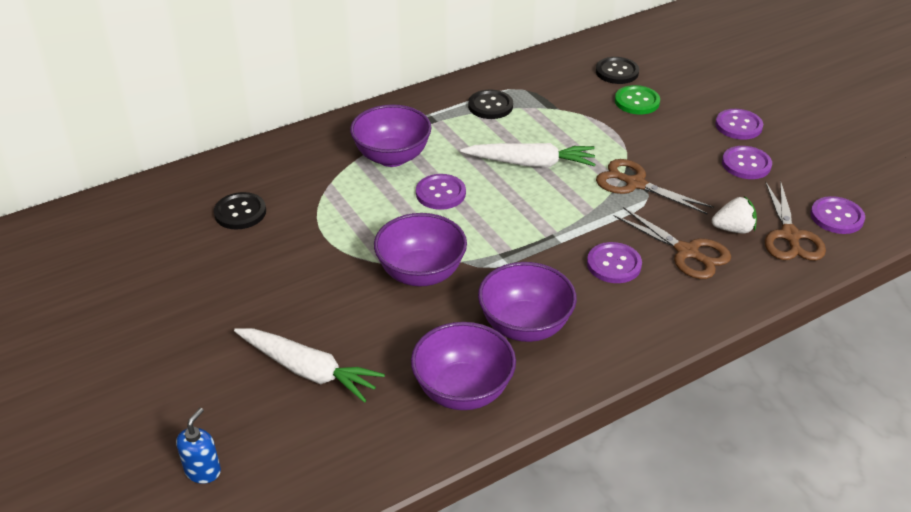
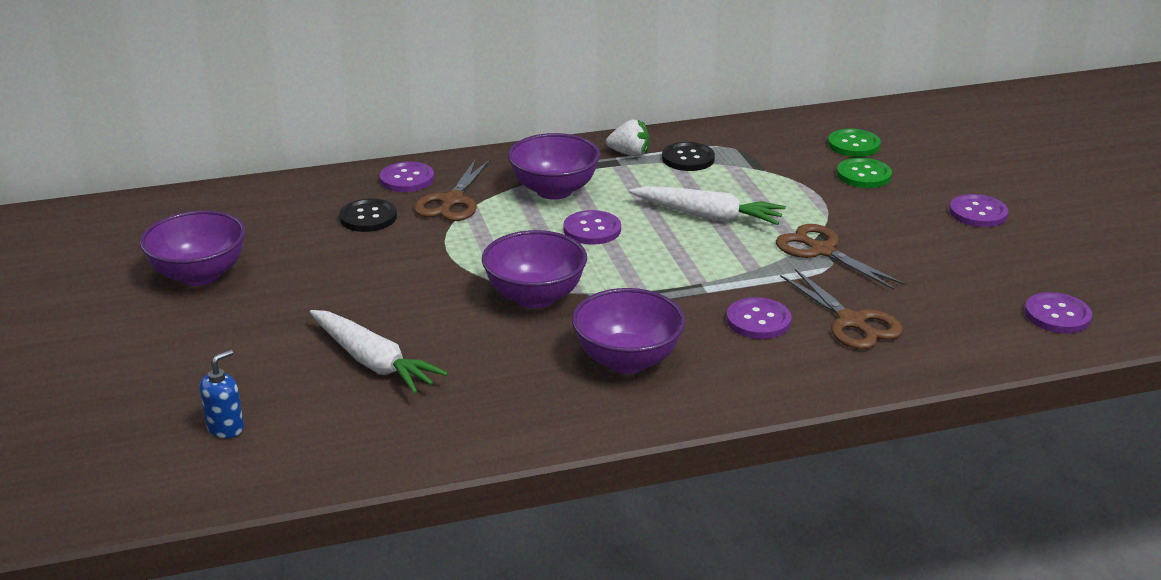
camera: 15 degrees right, 10 degrees down
(463, 390) = (529, 406): purple bowl -> purple bowl (199, 275)
(617, 72) = (853, 145): black button -> green button
(733, 229) = (920, 309): white strawberry -> white strawberry (629, 154)
(746, 164) = (968, 250): purple button -> purple button (407, 179)
(790, 236) = (987, 325): brown scissors -> brown scissors (452, 201)

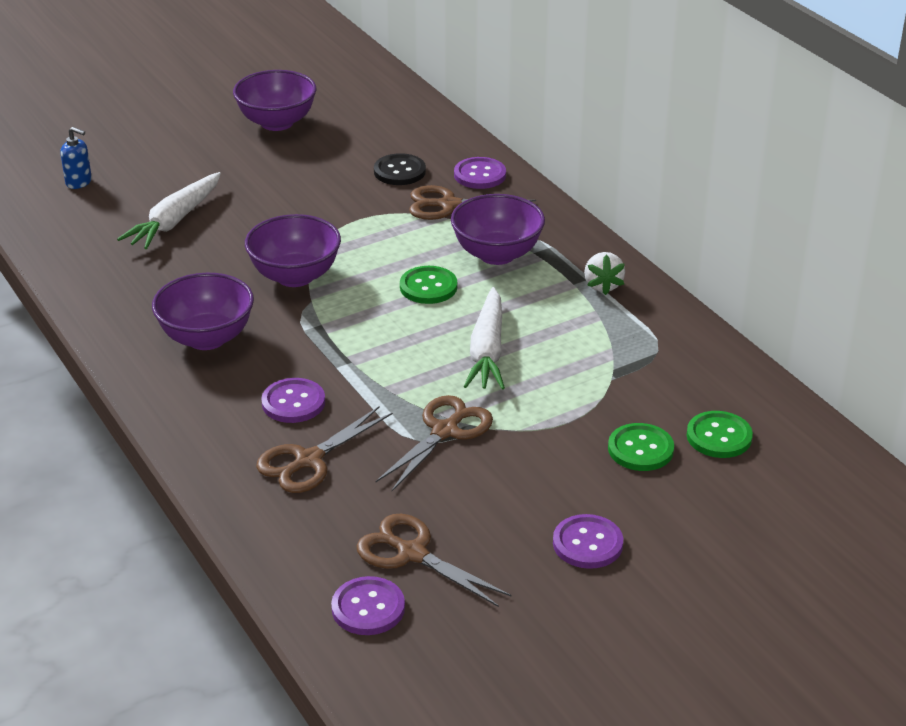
camera: 75 degrees right, 5 degrees up
(592, 230) = (428, 287): purple button -> green button
(688, 159) = (612, 323): black button -> none
(987, 287) = (412, 553): none -> brown scissors

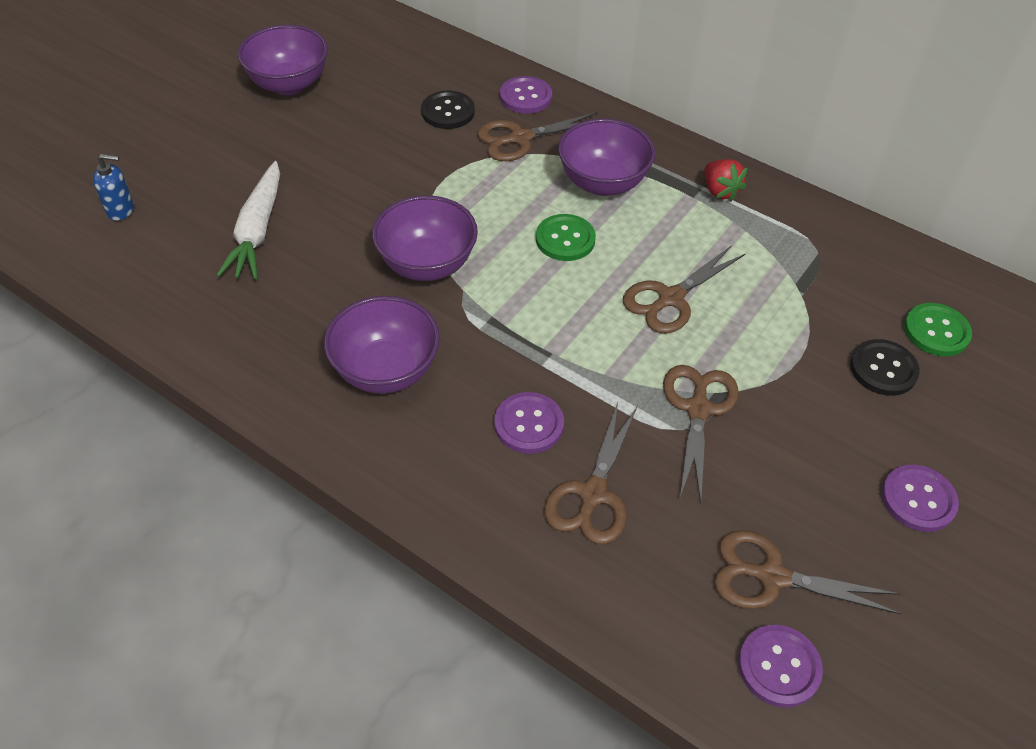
camera: 25 degrees left, 15 degrees up
(487, 351) = (670, 298): white carrot -> brown scissors
(602, 285) = (720, 191): white strawberry -> red strawberry
(640, 449) = (883, 369): green button -> black button

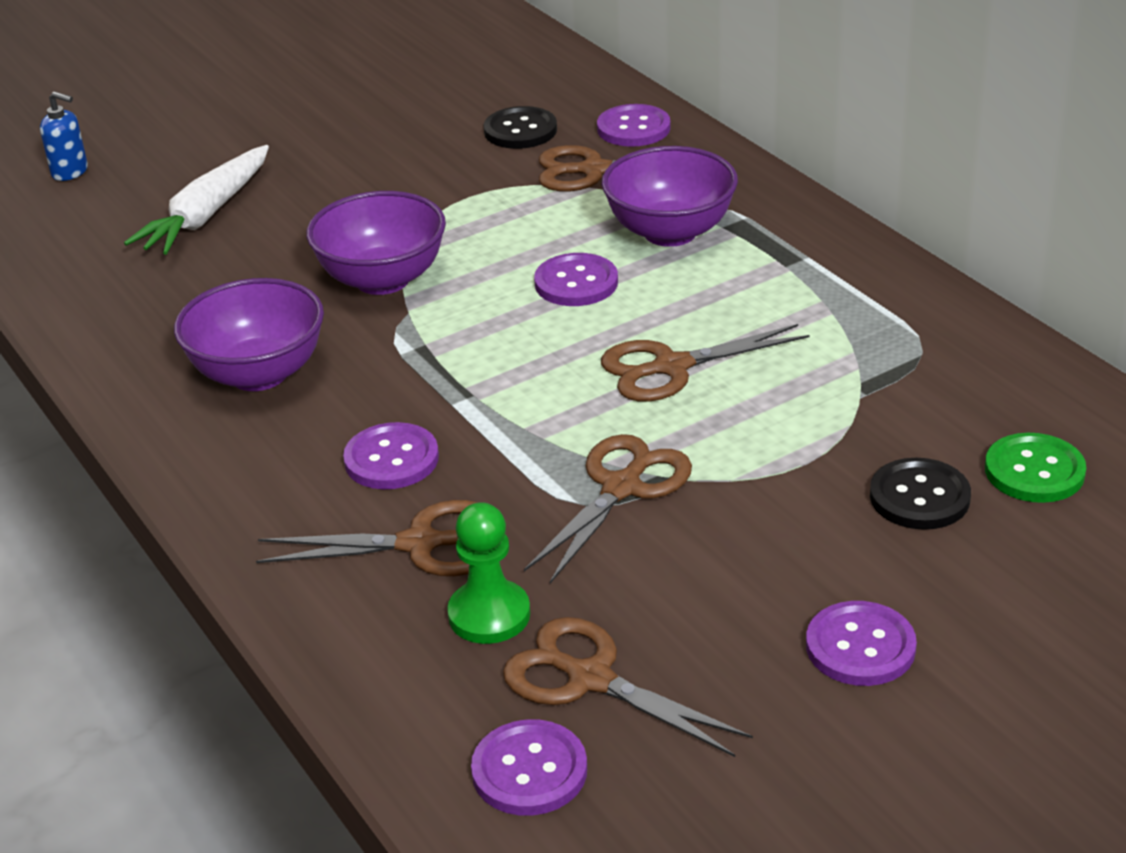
camera: 25 degrees right, 15 degrees down
(289, 84) = (344, 78): purple bowl -> none
(565, 239) = (576, 283): green button -> purple button
(592, 494) = (420, 544): brown scissors -> brown scissors turned 135 degrees counterclockwise
(675, 542) = (489, 615): none -> green pawn
(720, 191) = (828, 265): red strawberry -> none

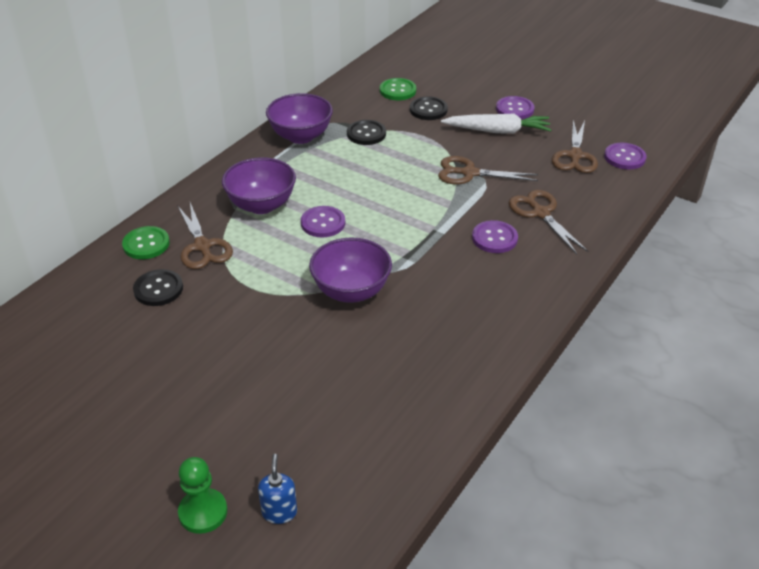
camera: 115 degrees left, 5 degrees up
(206, 215) = (312, 399): white carrot -> white carrot (497, 131)
(258, 374) = (460, 305): purple bowl -> purple bowl (301, 136)
(489, 615) = (564, 185): green pawn -> green pawn (203, 512)
(633, 128) = (146, 244): purple button -> green button
(671, 367) = (379, 179): brown scissors -> none
(852, 385) = (366, 134): none -> black button

